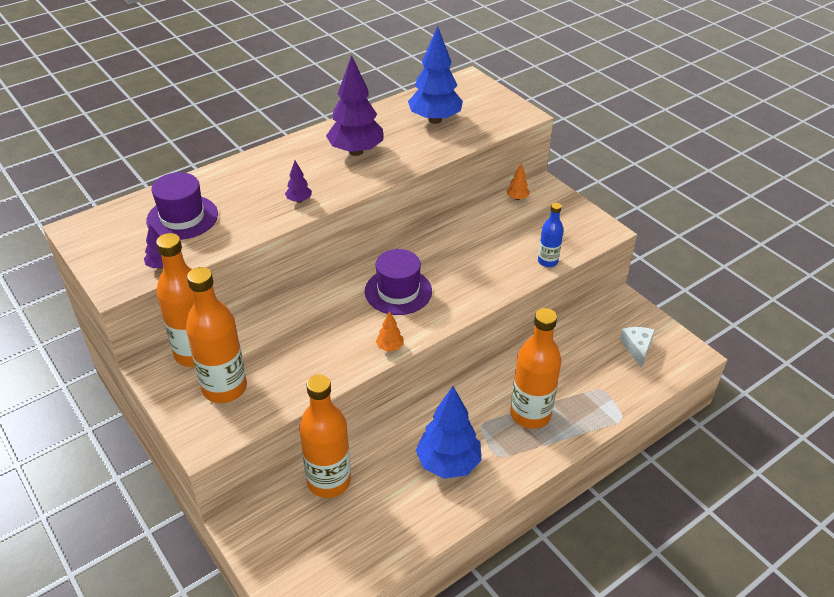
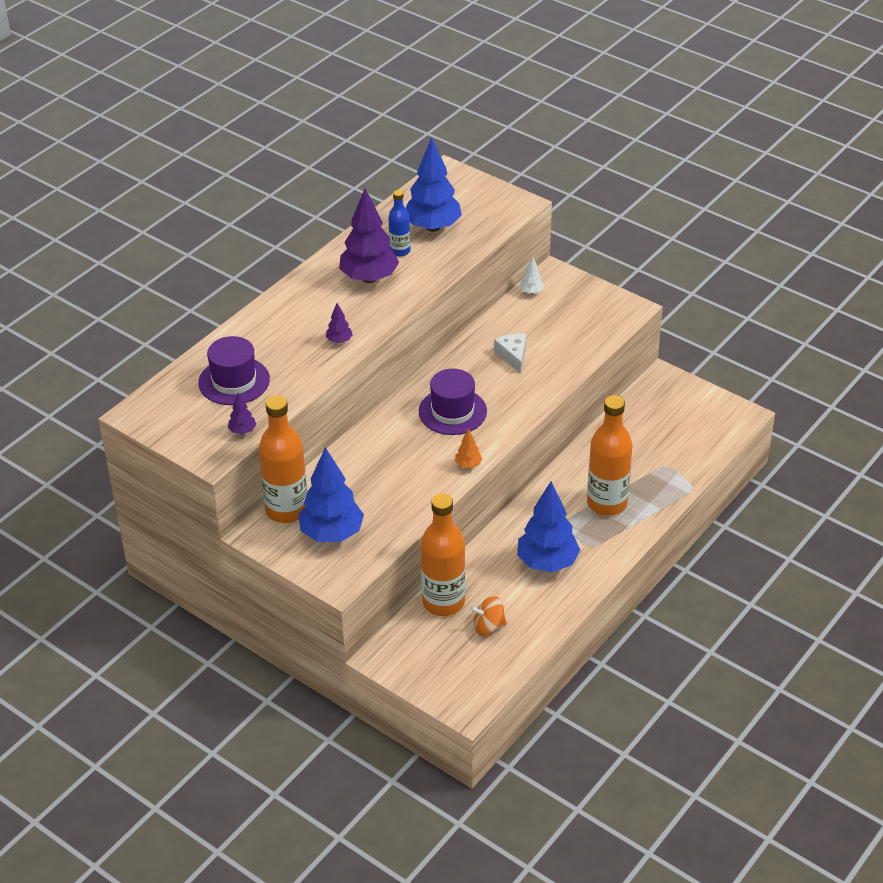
camera: 15 degrees left, 0 degrees up
(224, 388) = (332, 534): orange bottle -> blue tree
(361, 520) = (488, 627): none -> orange spinning top
(517, 198) = (531, 292): orange tree -> white tree
(547, 261) = (585, 352): blue bottle -> blue bottle (400, 251)
(637, 347) = (687, 420): white cheese -> white cheese (513, 356)

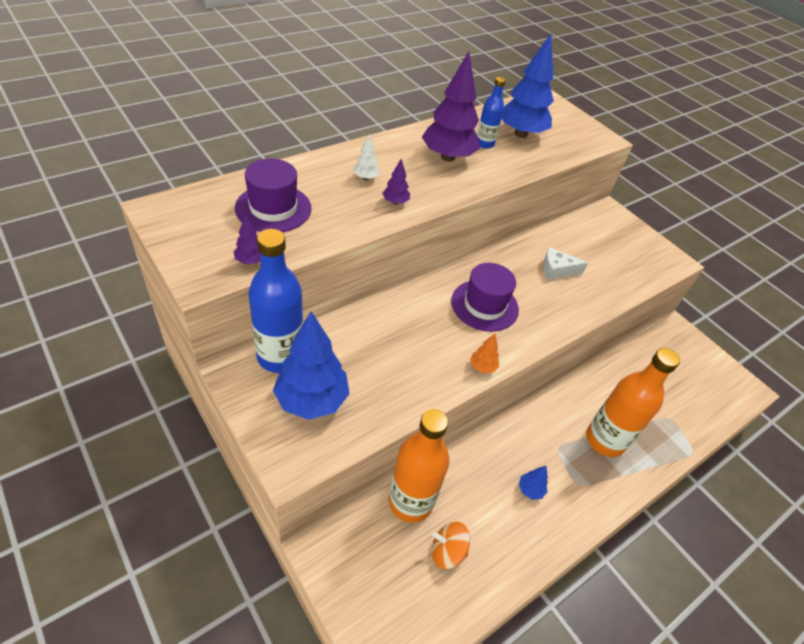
camera: 10 degrees right, 5 degrees up
(287, 510) = (280, 356): orange bottle -> blue bottle
(513, 356) = (557, 270): white cheese -> white cheese turned 90 degrees counterclockwise
(531, 292) = (587, 220): white tree -> white tree (365, 178)
(547, 563) = (530, 490): blue tree -> blue tree, size x0.44

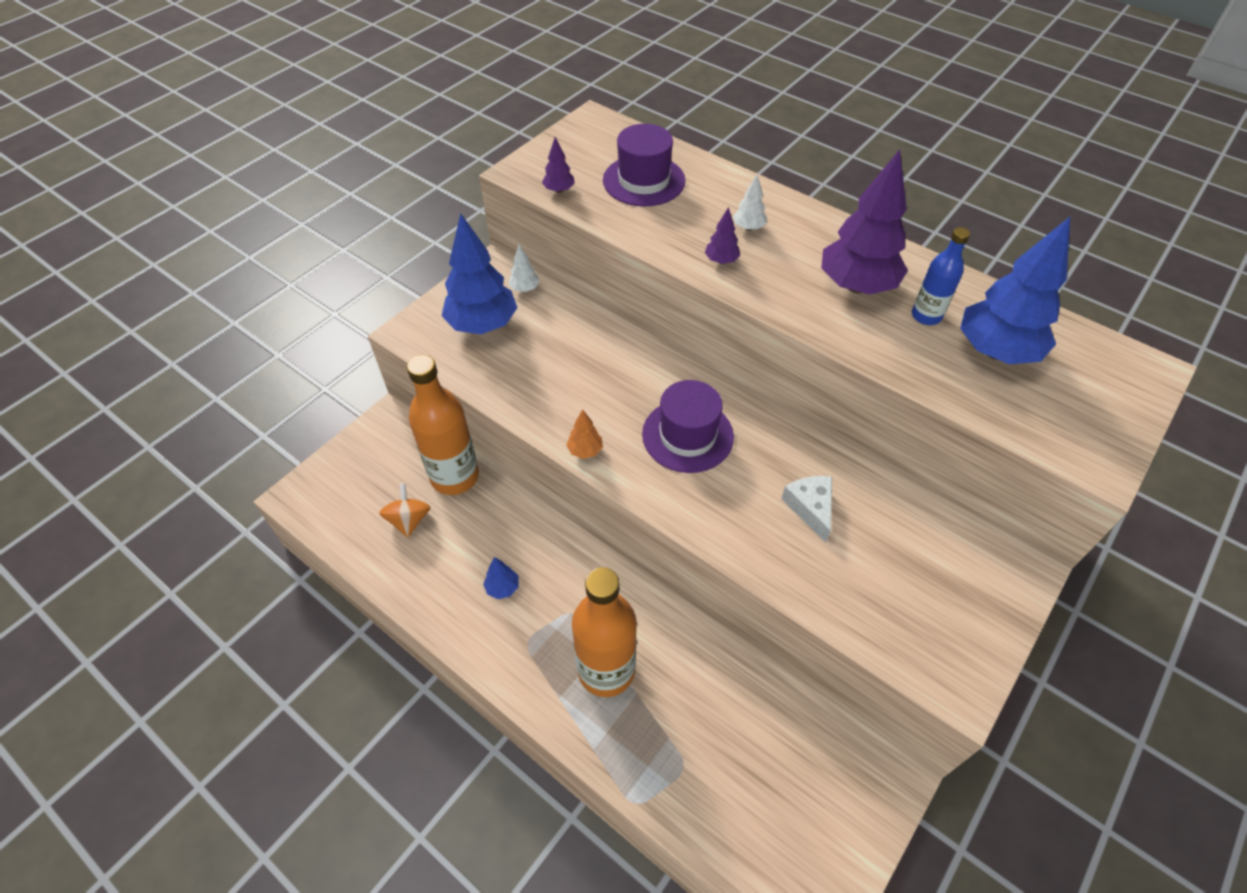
camera: 80 degrees right, 5 degrees up
(280, 356) = (524, 289): blue bottle -> white tree

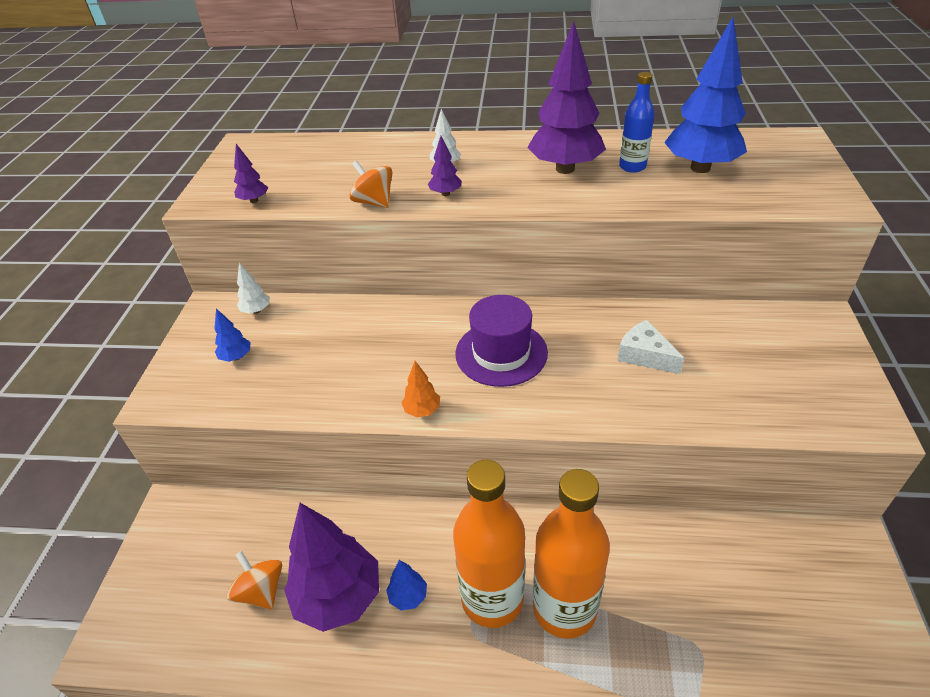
camera: 30 degrees left, 10 degrees down
(455, 476) = (282, 522): orange bottle -> orange bottle (492, 599)
(456, 558) = (338, 597): none -> purple tree
(483, 325) = (236, 357): blue tree -> blue tree, size x0.44
(644, 181) = (327, 167): purple hat -> none
(653, 240) = (374, 202): none -> orange spinning top

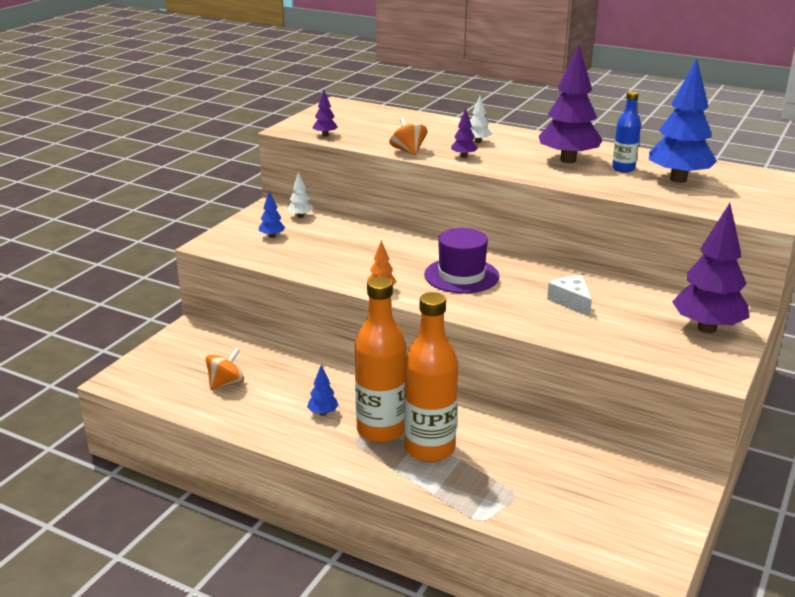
camera: 20 degrees right, 15 degrees down
(261, 591) = (226, 383): orange spinning top -> orange spinning top turned 60 degrees clockwise
(338, 597) = (275, 400): purple tree -> purple tree (707, 328)

